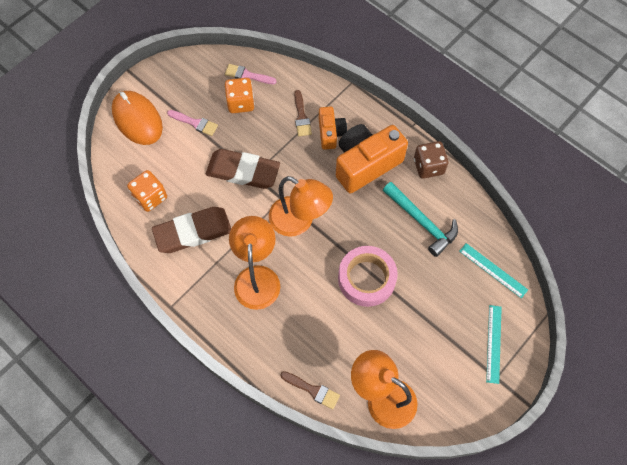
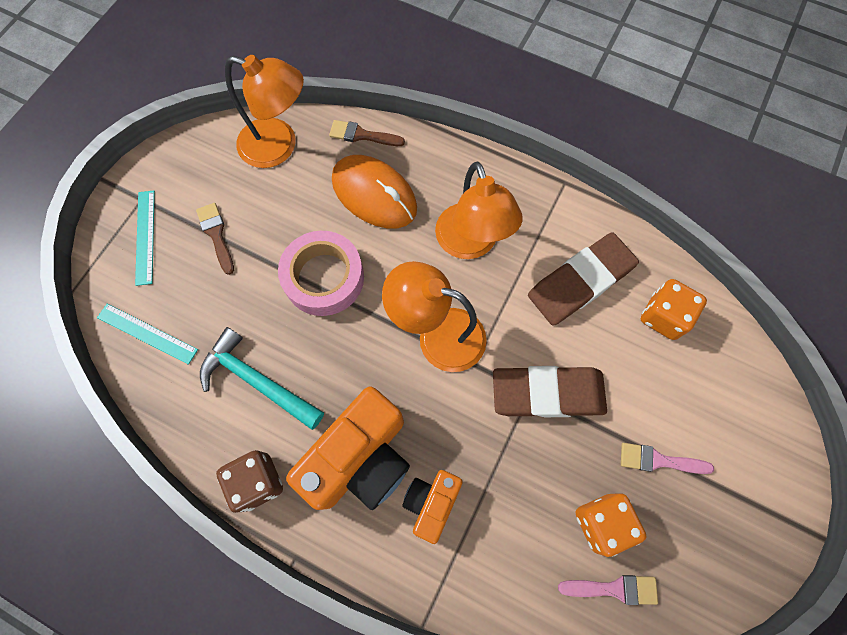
camera: 165 degrees right, 5 degrees up
(137, 119) = (752, 441): orange mouse -> orange mouse (374, 194)
(301, 117) = (489, 523): brown brush -> brown brush (216, 234)
(330, 133) = (431, 503): orange camera -> orange camera turned 45 degrees clockwise

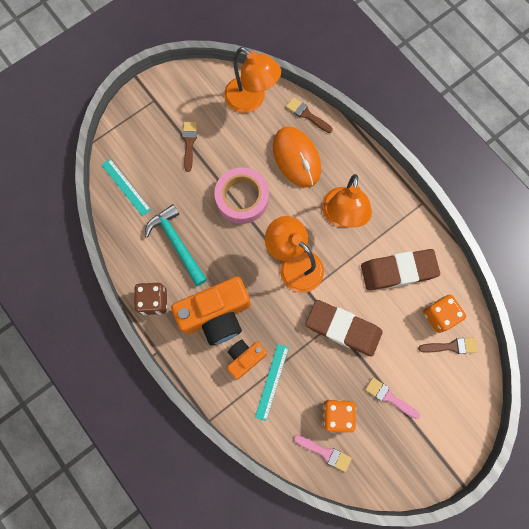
camera: 25 degrees right, 5 degrees up
(145, 237) = (147, 126): turquoise ruler -> turquoise ruler (272, 381)
(700, 350) = (451, 346): none -> brown brush

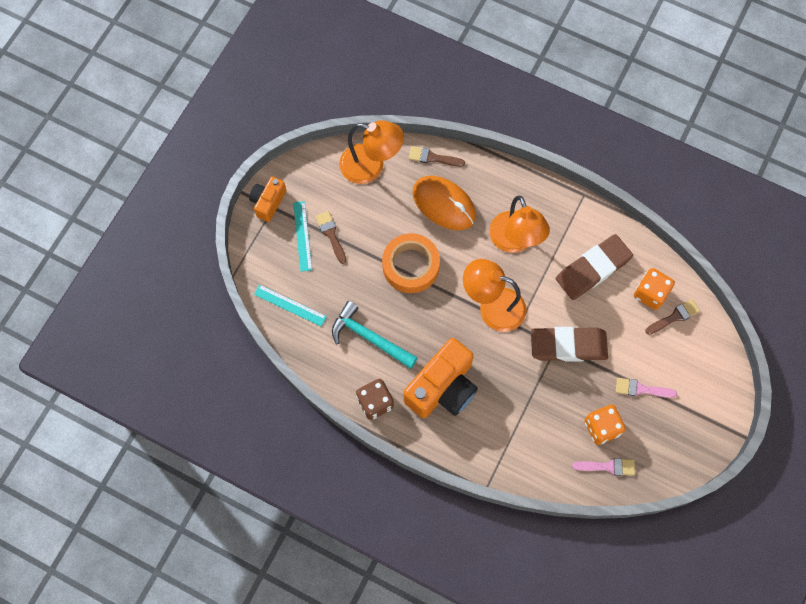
camera: 25 degrees left, 5 degrees down
(242, 198) = (410, 266): pink tape -> orange tape
(245, 358) = (490, 415): orange camera -> orange camera (268, 202)
(272, 381) = (526, 425): turquoise ruler -> turquoise ruler (302, 236)

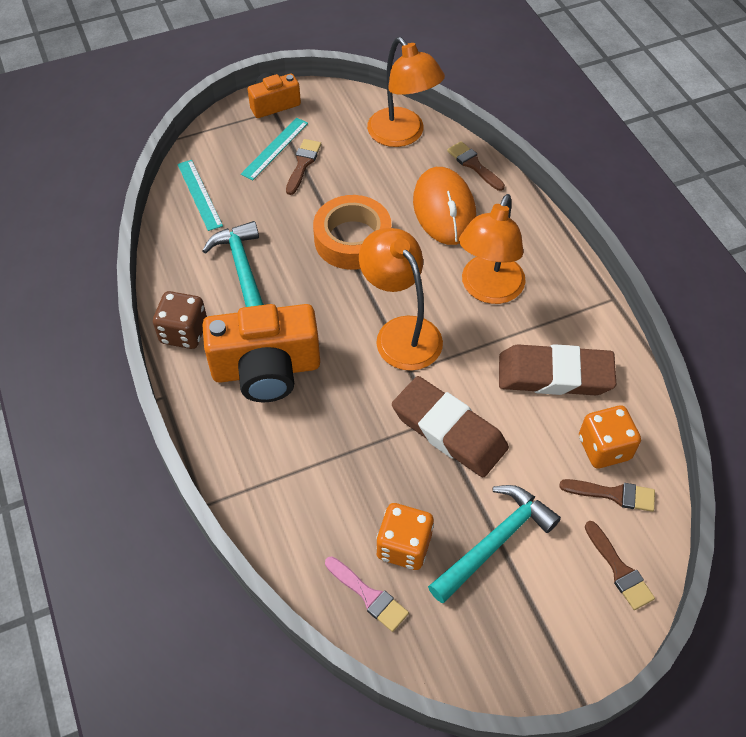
camera: 40 degrees right, 15 degrees down
(641, 389) = (494, 542): pink brush -> turquoise hammer
(707, 356) = (619, 570): none -> brown brush

